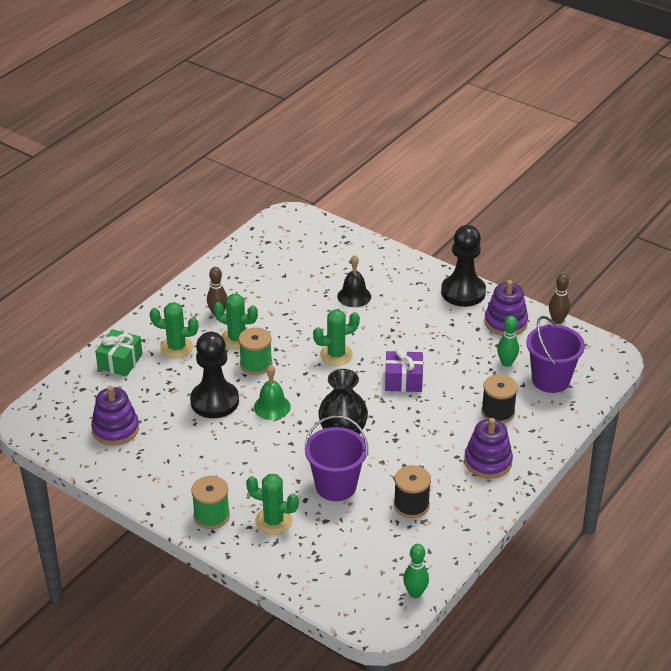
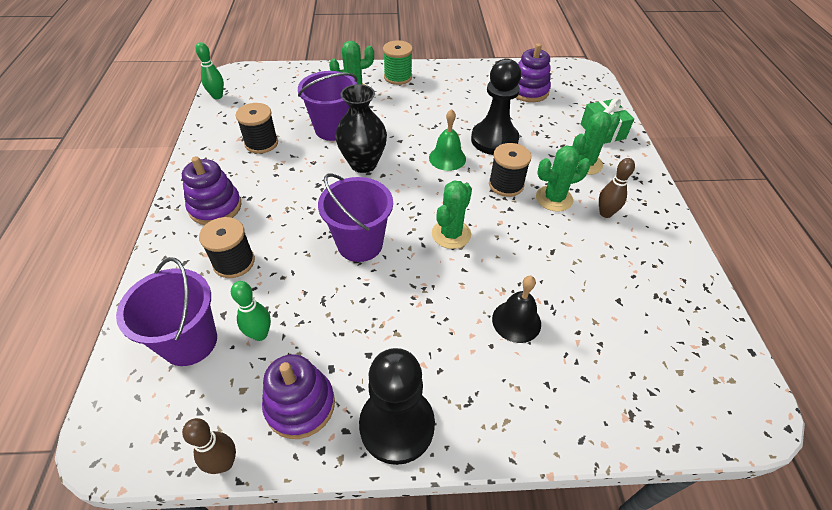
camera: 140 degrees right, 10 degrees up
(256, 364) = (506, 185): green spool -> black spool
(403, 380) = (360, 244): purple gift -> purple bucket

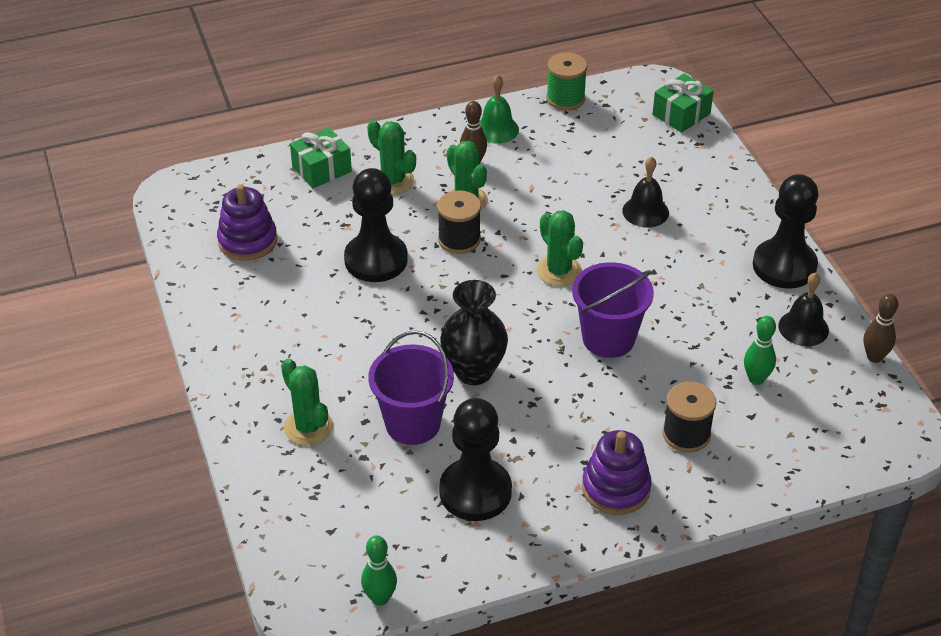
camera: 105 degrees left, 5 degrees down
(190, 342) = (793, 427): purple bucket -> none
(261, 143) = (475, 492): black spool -> black pawn
(300, 405) = (803, 328): purple stacking toy -> black bell
(398, 77) = (251, 386): green spool -> green spool (565, 98)
(447, 158) = (430, 296): green bell -> green bell (496, 129)
(451, 234) = (559, 271): green cactus -> green cactus turned 45 degrees clockwise
(691, 416) = (681, 114): none -> green gift

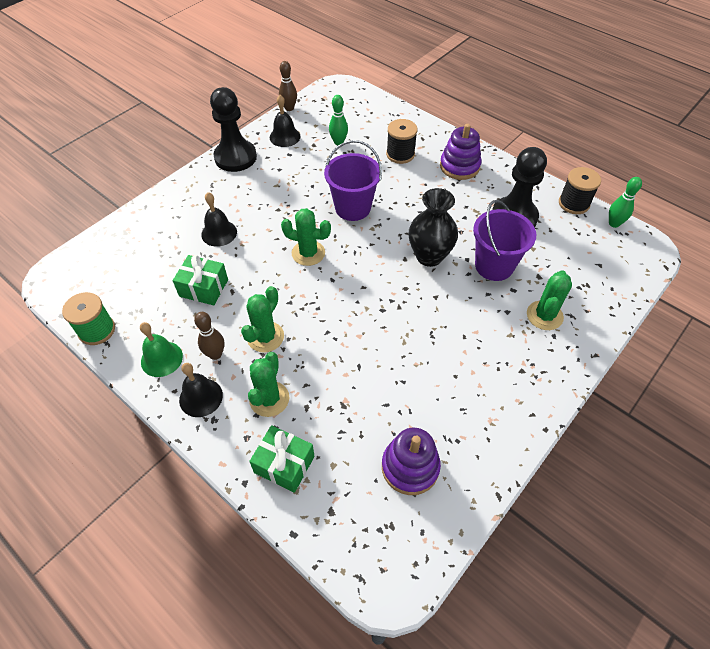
camera: 120 degrees left, 10 degrees up
(376, 260) = (368, 361): black pawn -> none
(432, 141) = (201, 397): none -> black bell
(459, 239) = (312, 321): black spool -> black spool (573, 203)
(559, 271) = (308, 253): green cactus -> green cactus turned 75 degrees clockwise
(681, 114) = (91, 253): green gift -> green gift (204, 288)

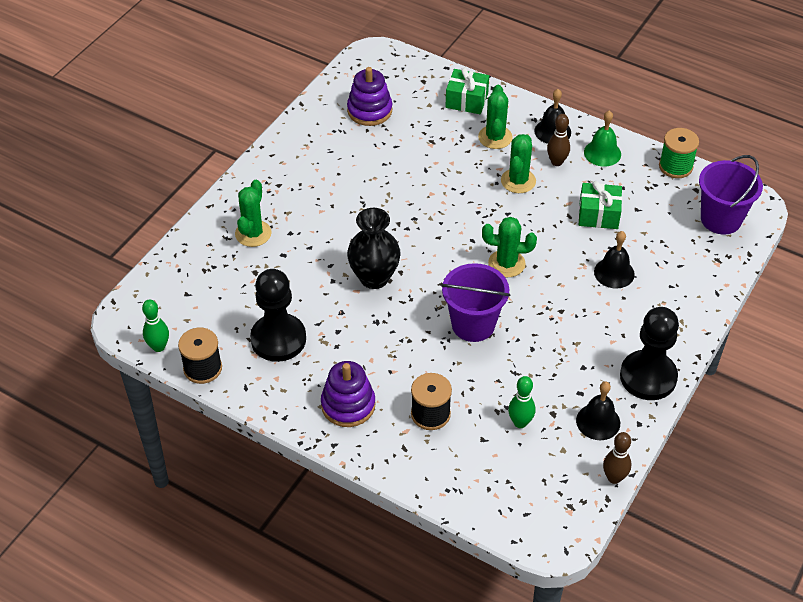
camera: 170 degrees right, 5 degrees down
(494, 266) = (303, 277): purple bucket -> purple bucket (721, 219)

